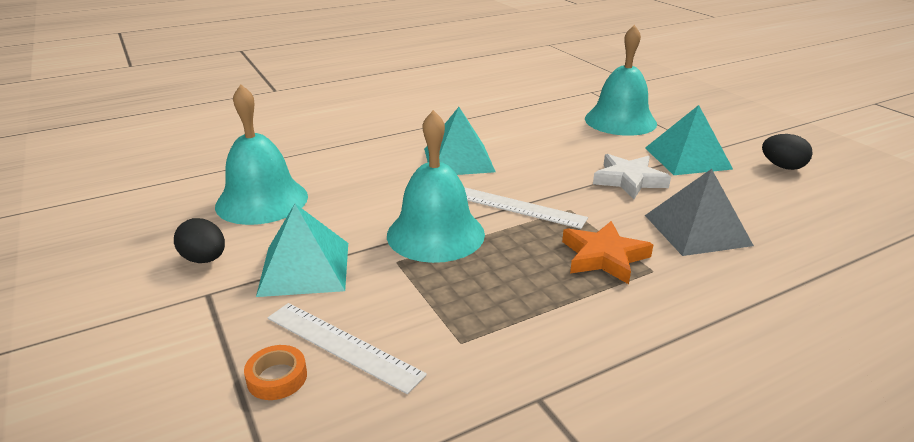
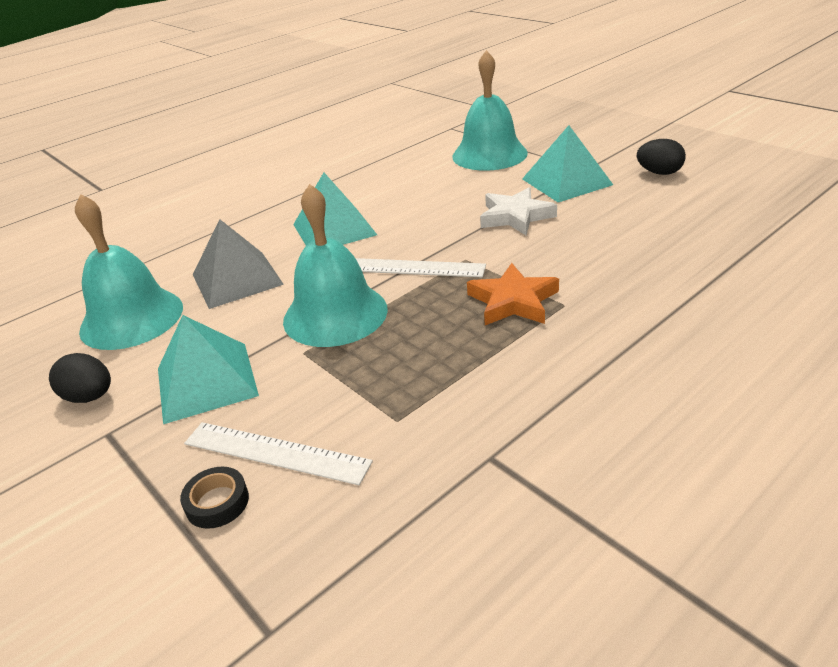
camera: 10 degrees left, 5 degrees up
(277, 377) = (217, 502): orange tape -> black tape
(697, 230) = (595, 254): grey pyramid -> grey pyramid (237, 279)

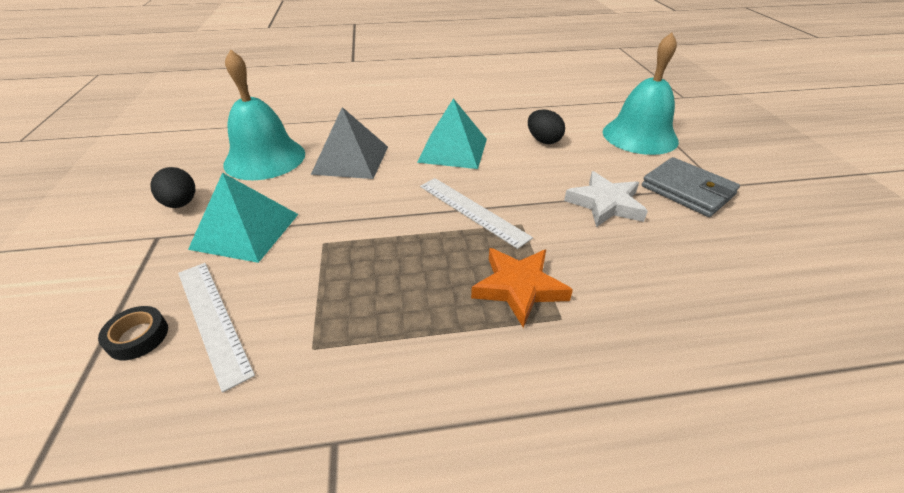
camera: 30 degrees right, 5 degrees up
(335, 314) = (377, 222): turquoise bell -> none
(566, 181) = (687, 190): turquoise pyramid -> grey wallet
(659, 173) = (798, 223): black egg -> black egg (543, 140)

